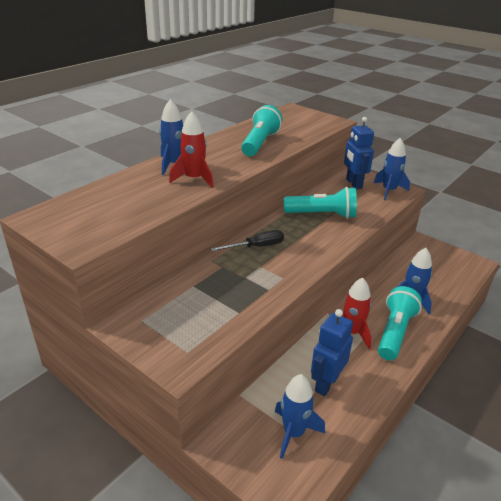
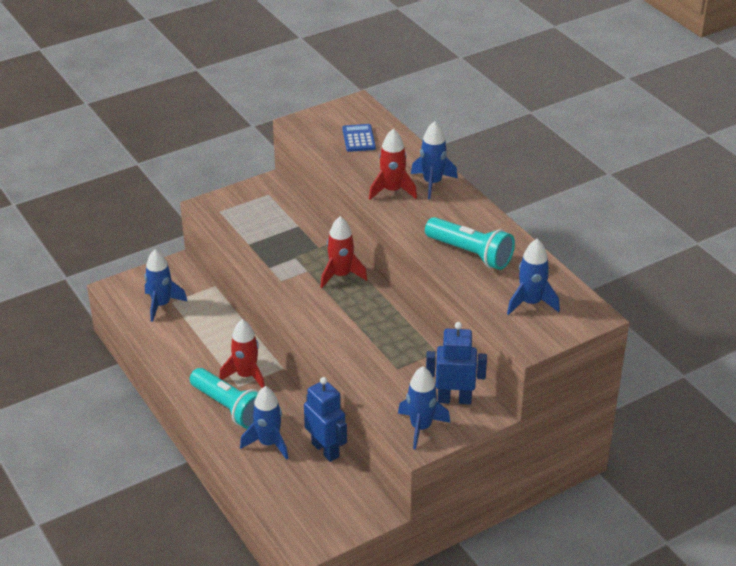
camera: 110 degrees right, 5 degrees up
(109, 206) = (358, 138): none -> blue calculator
(256, 247) = (341, 275): black screwdriver -> red rocket
(297, 123) = (531, 303): none -> blue rocket
(322, 215) = (384, 342): turquoise flashlight -> none
(326, 383) = (196, 337): blue robot -> blue robot (325, 450)

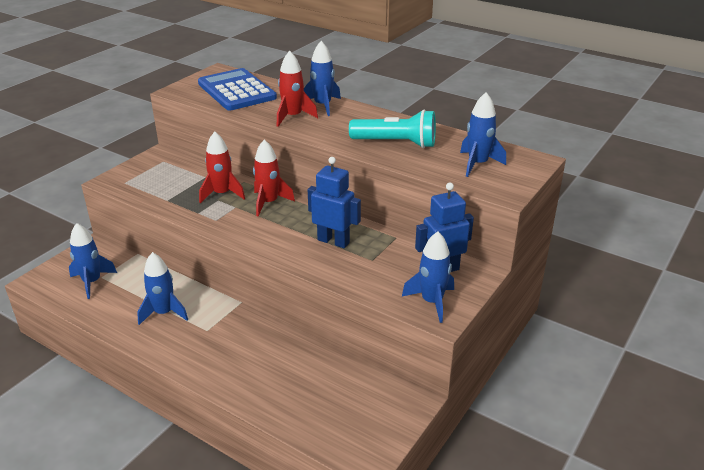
camera: 25 degrees left, 5 degrees down
(229, 408) = (209, 352): turquoise flashlight -> none
(246, 376) = (210, 318): red rocket -> red rocket (222, 194)
(268, 443) = (267, 372): blue rocket -> blue rocket (164, 313)
(325, 450) = (326, 360): blue robot -> blue robot (333, 241)
(358, 138) = (236, 91): blue calculator -> blue calculator, size x2.02

